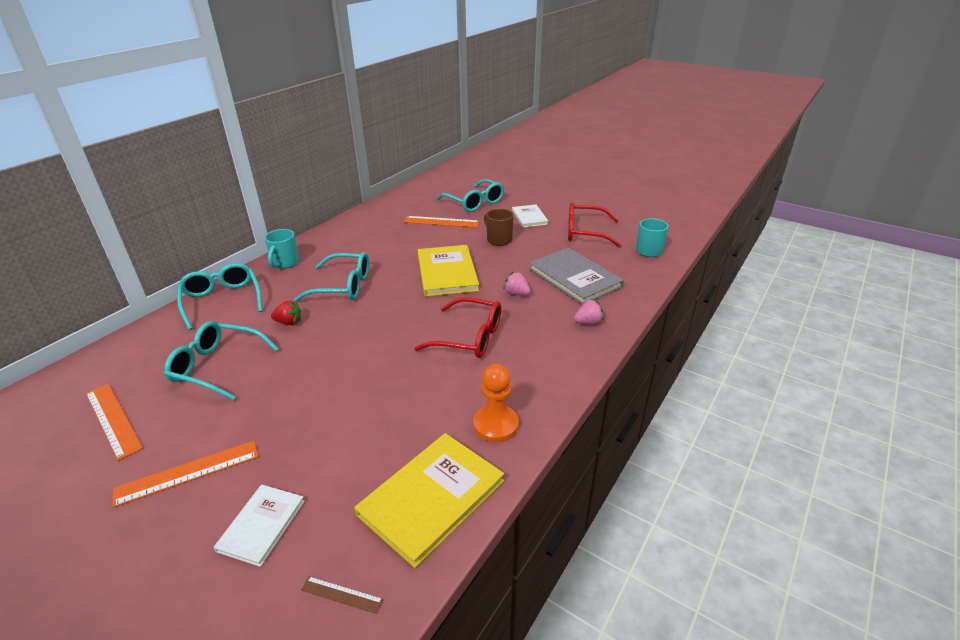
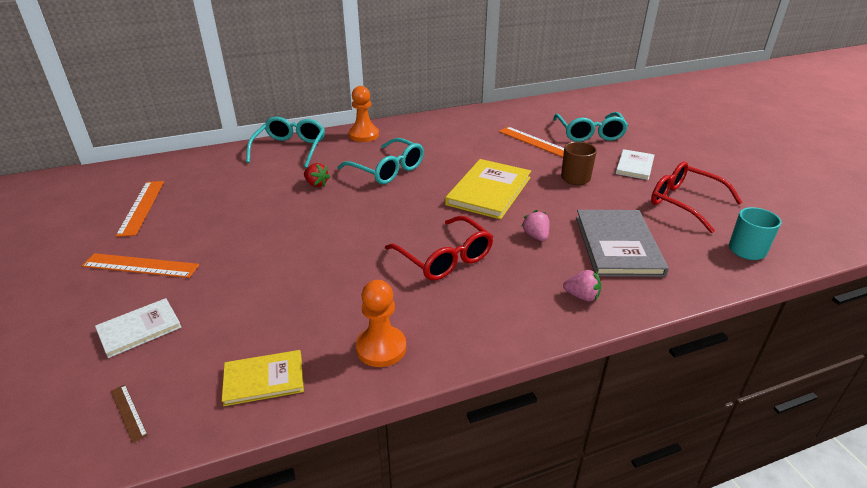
camera: 35 degrees right, 0 degrees up
(217, 366) = (235, 198): turquoise glasses -> none
(285, 263) = (364, 135): turquoise mug -> orange pawn
(431, 498) = (264, 379): yellow book -> yellow book, size x0.58

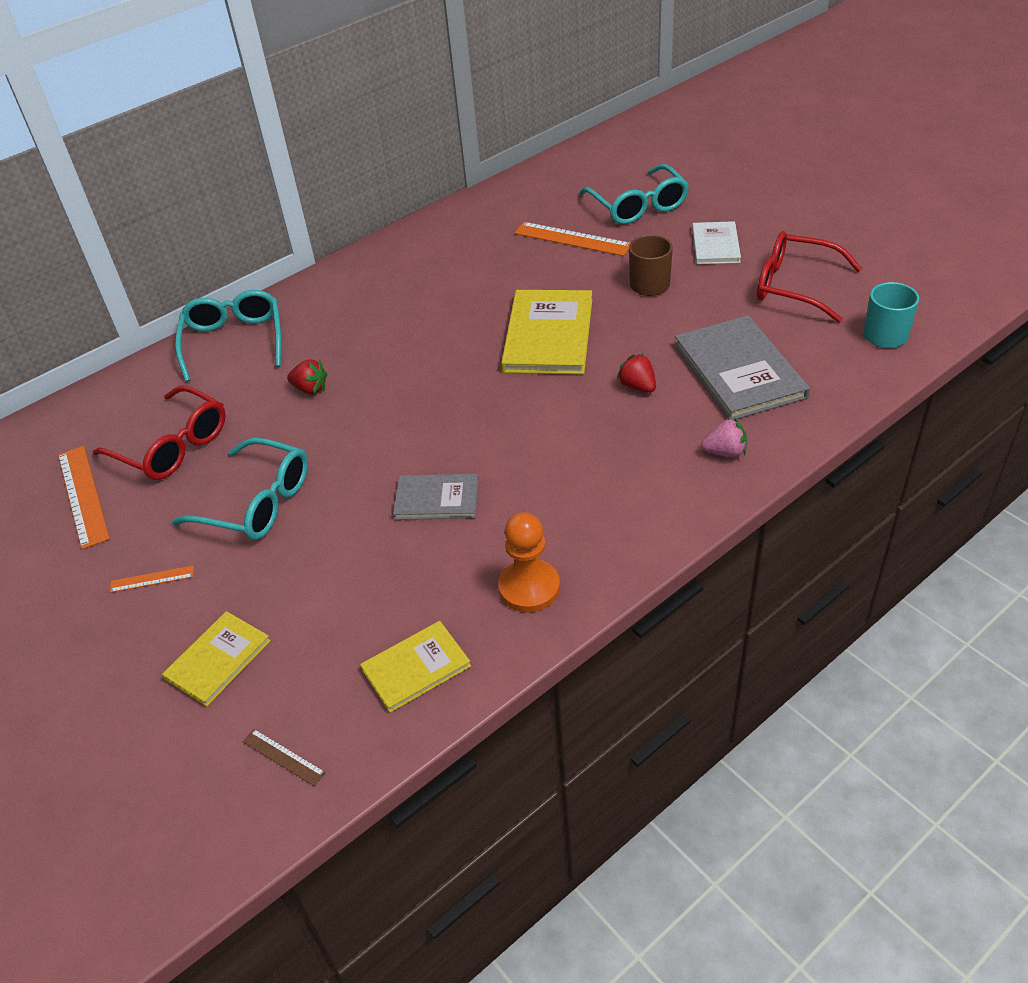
camera: 15 degrees left, 10 degrees up
(139, 329) = (218, 660): white book -> yellow book
(141, 265) = (152, 579): orange ruler -> orange ruler, size x0.52
(353, 269) = (437, 499): none -> grey book
(364, 135) = (327, 289): orange pawn -> none
(387, 170) = (396, 339): turquoise glasses -> turquoise glasses (257, 502)
(445, 258) = (542, 450): red glasses -> red glasses (173, 446)
(536, 236) = (637, 386): pink strawberry -> red strawberry

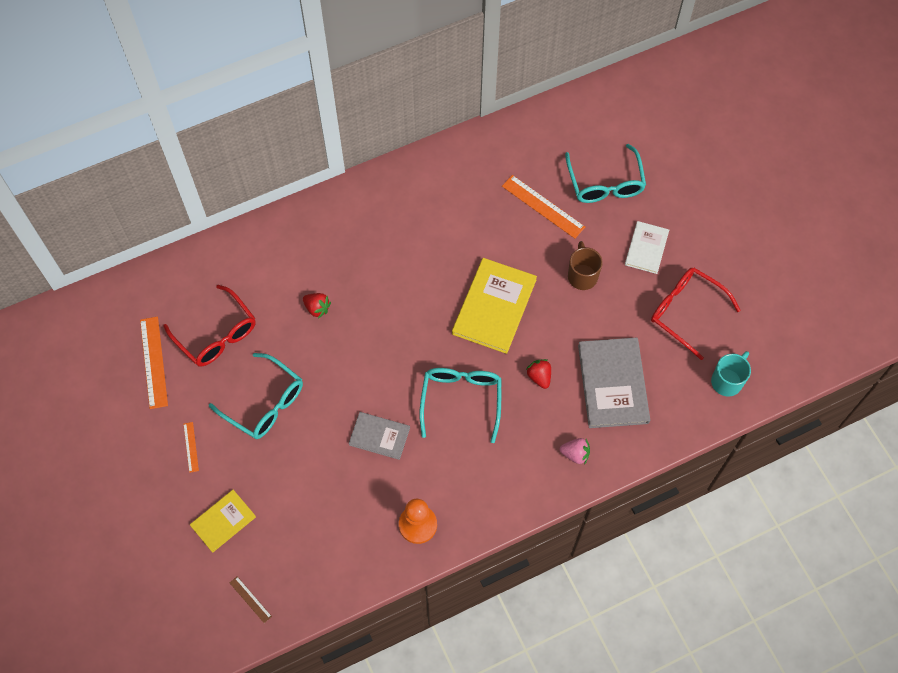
camera: 10 degrees right, 20 degrees up
(152, 579) = (191, 447): orange ruler -> orange ruler turned 75 degrees clockwise
(234, 341) = (272, 242): turquoise glasses -> turquoise glasses (461, 400)
(416, 668) = (336, 562): yellow book -> none

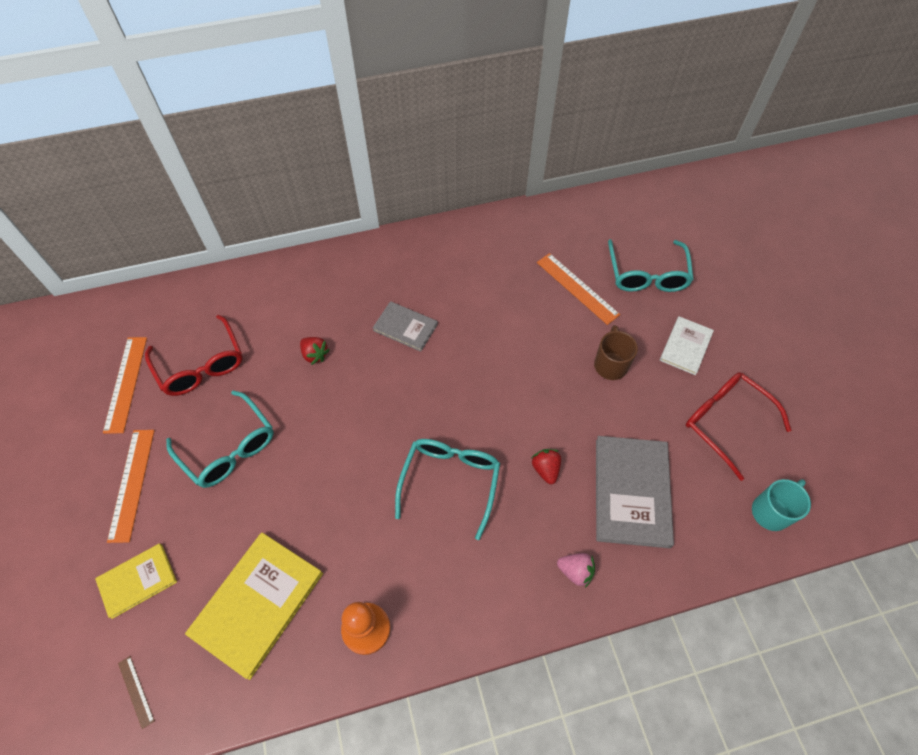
camera: 10 degrees right, 5 degrees down
(191, 447) = (132, 484): orange ruler -> orange ruler, size x1.93
(379, 436) = (346, 508): grey book -> grey book (405, 327)
(494, 307) = (507, 383): yellow book -> yellow book (257, 603)

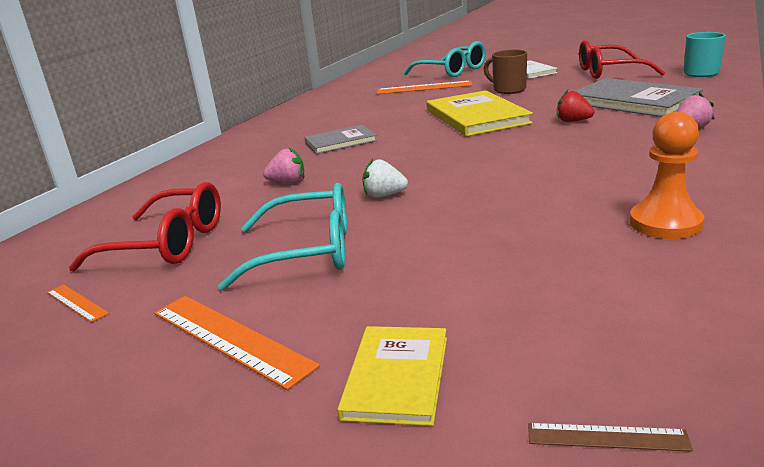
camera: 45 degrees left, 35 degrees down
(126, 383) = (77, 302): orange ruler -> orange ruler, size x0.52
(257, 603) = (557, 282): yellow book -> yellow book (476, 117)
(315, 355) = (287, 182): red strawberry -> pink strawberry
(324, 432) = (384, 195): none -> white strawberry
(450, 481) = (533, 154): turquoise glasses -> none

